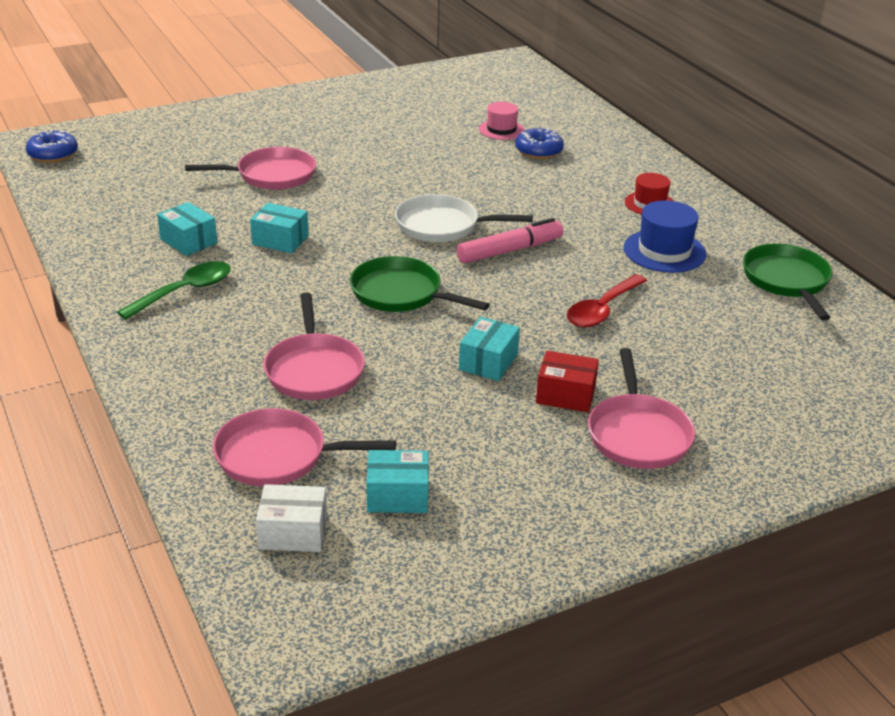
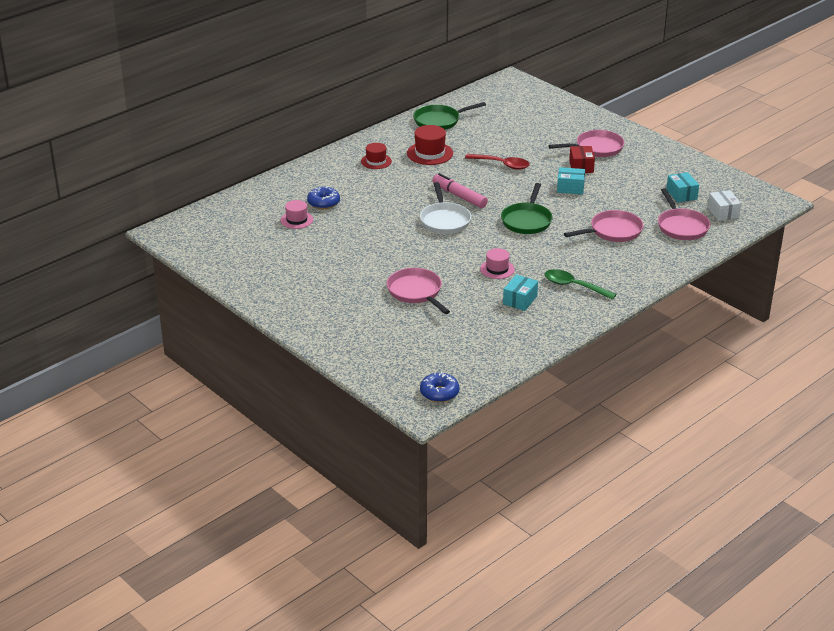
camera: 105 degrees left, 0 degrees up
(280, 240) = (497, 269): turquoise box -> pink hat
(664, 251) = (430, 153): blue hat -> red hat

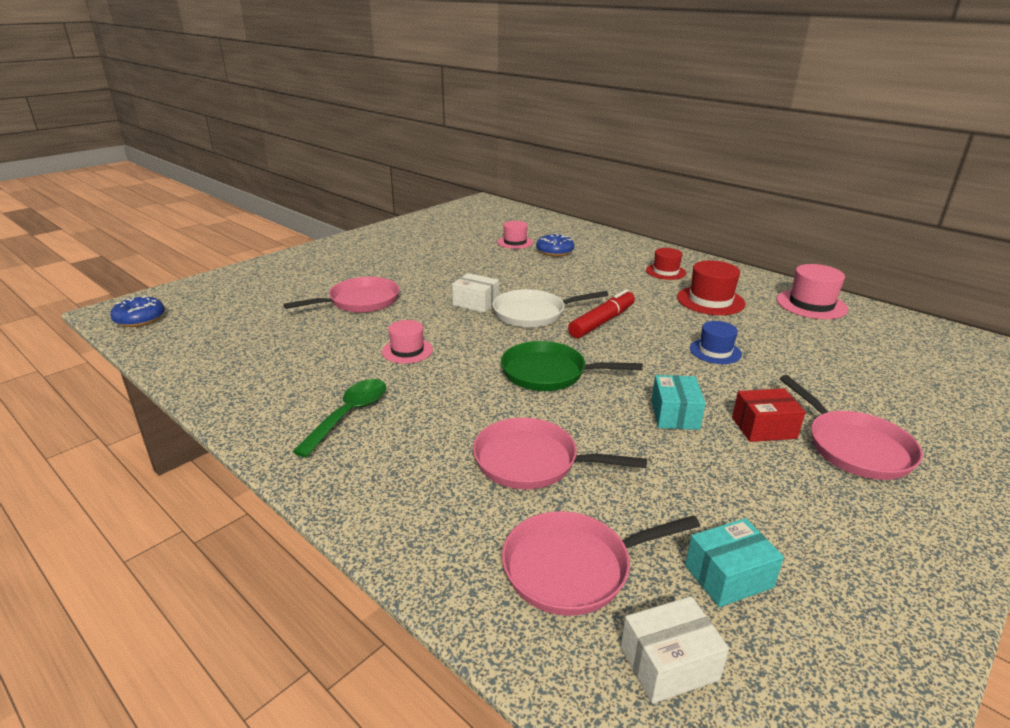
camera: 85 degrees right, 5 degrees down
(425, 242) = (476, 303): none -> white box
(439, 121) = (811, 304): green pan -> pink hat
(459, 196) = (602, 322): pink marker -> red marker
(502, 165) = (715, 351): red spoon -> blue hat
(520, 300) = (322, 368): turquoise box -> none
(613, 231) = (532, 461): pink pan -> pink pan turned 135 degrees clockwise

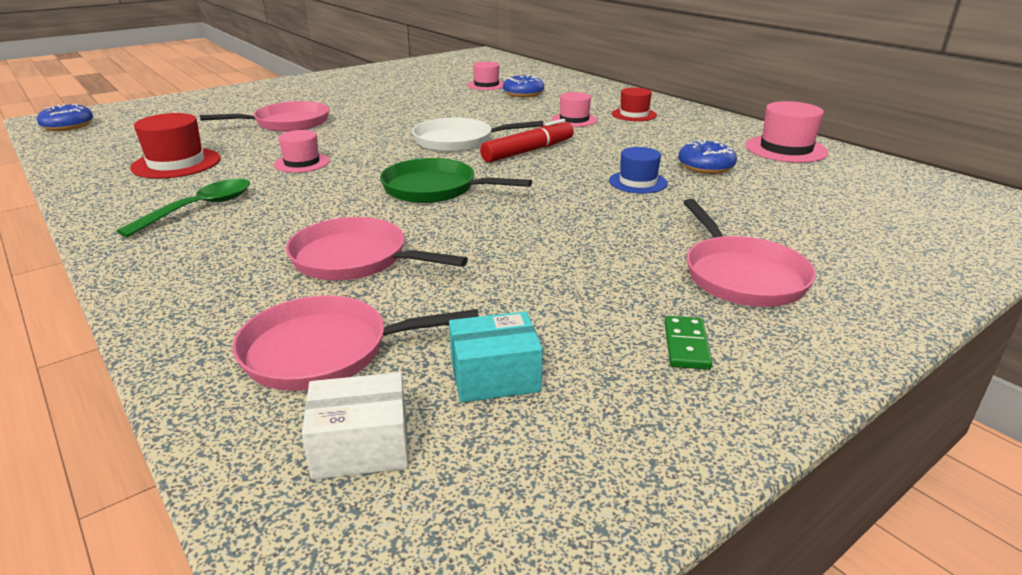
camera: 10 degrees right, 0 degrees up
(476, 303) = (404, 130): white box -> none
(618, 281) = (574, 120): none -> pink hat
(675, 415) = (547, 232): turquoise box -> none
(710, 300) = (666, 140): red hat -> red hat (176, 163)
(759, 329) = (705, 167): none -> blue donut
(763, 428) = (643, 250): red box -> none
(854, 525) = (686, 345): none -> green domino

